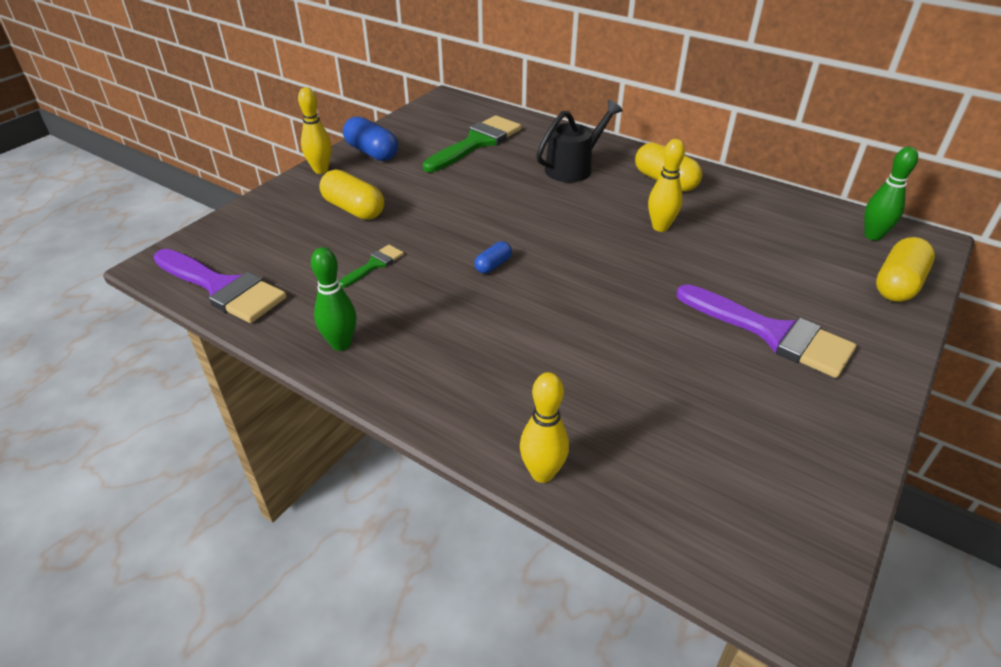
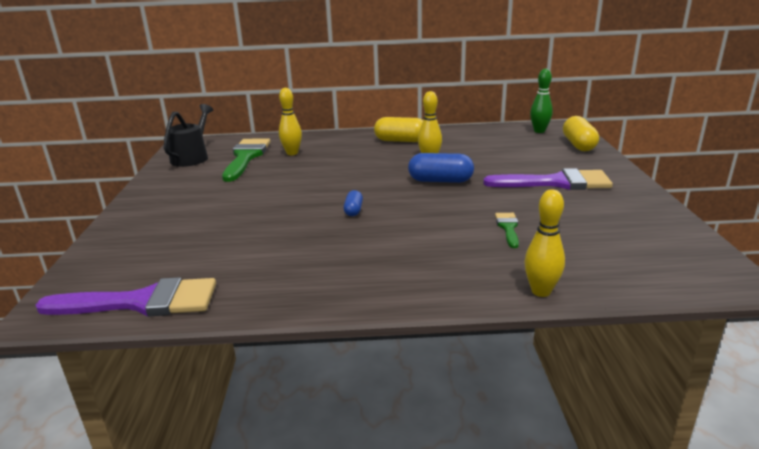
camera: 35 degrees left, 15 degrees down
(321, 170) = (132, 206): yellow bowling pin -> yellow bowling pin (292, 153)
(341, 344) = (304, 291): green bowling pin -> none
(354, 209) = (198, 217): yellow capsule -> none
(372, 152) = (165, 184): blue capsule -> blue capsule (440, 181)
(374, 265) = (263, 240): green brush -> green brush (508, 228)
(574, 167) = (334, 150): black watering can -> black watering can (192, 157)

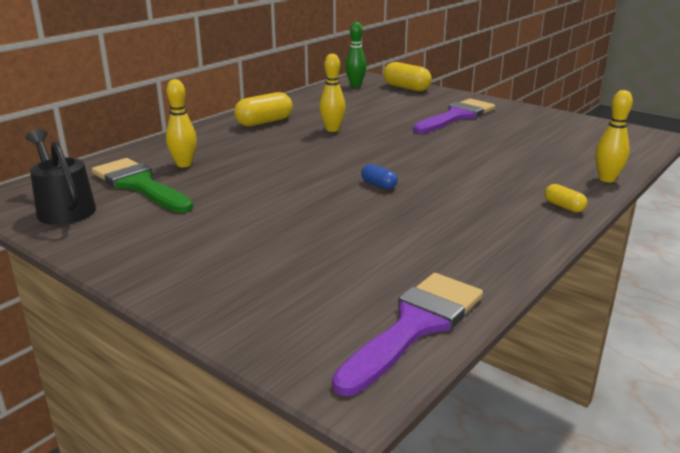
camera: 50 degrees left, 0 degrees up
(432, 291) = (564, 206): none -> yellow capsule
(440, 181) = (382, 141): blue capsule -> none
(508, 228) = (503, 153): green brush -> none

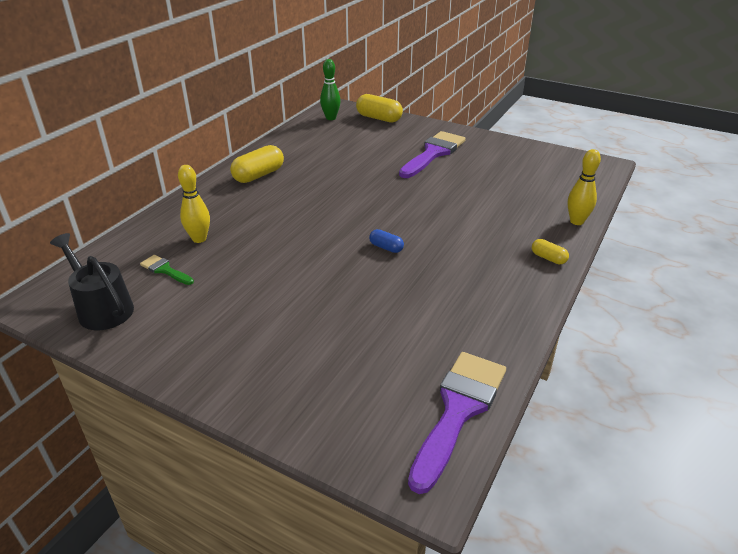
camera: 10 degrees left, 10 degrees up
(139, 185) = (165, 270): green brush -> green brush, size x0.48
(332, 129) = (325, 180): yellow bowling pin -> none

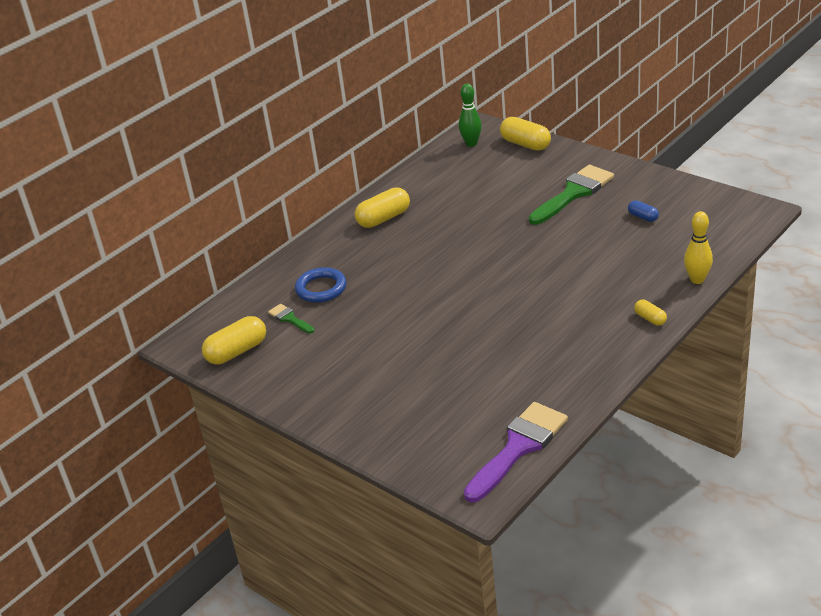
camera: 15 degrees right, 0 degrees up
(102, 308) = (237, 351): black watering can -> yellow capsule
(199, 239) = (321, 288): yellow bowling pin -> blue ring
(386, 247) = (495, 303): blue capsule -> blue capsule (643, 217)
(433, 153) = (574, 193): purple brush -> green brush

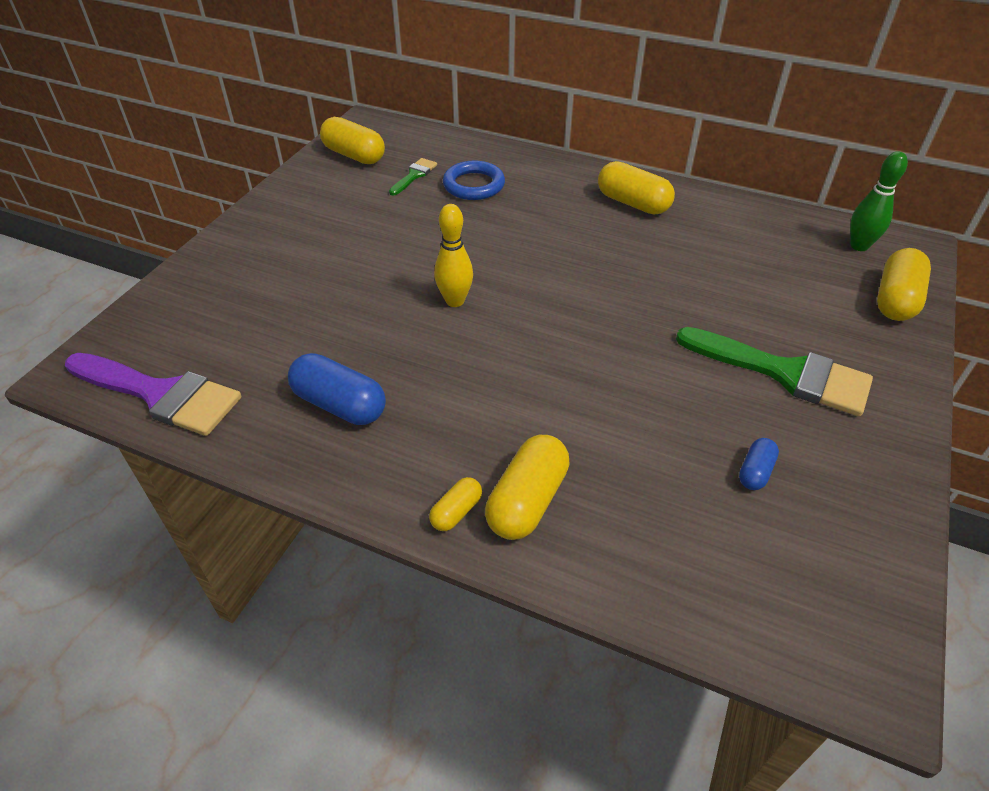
camera: 70 degrees right, 10 degrees up
(552, 362) = (340, 404): none -> blue capsule
(647, 293) = (527, 500): none -> yellow capsule
(697, 280) = (584, 573): yellow bowling pin -> yellow bowling pin (455, 301)

